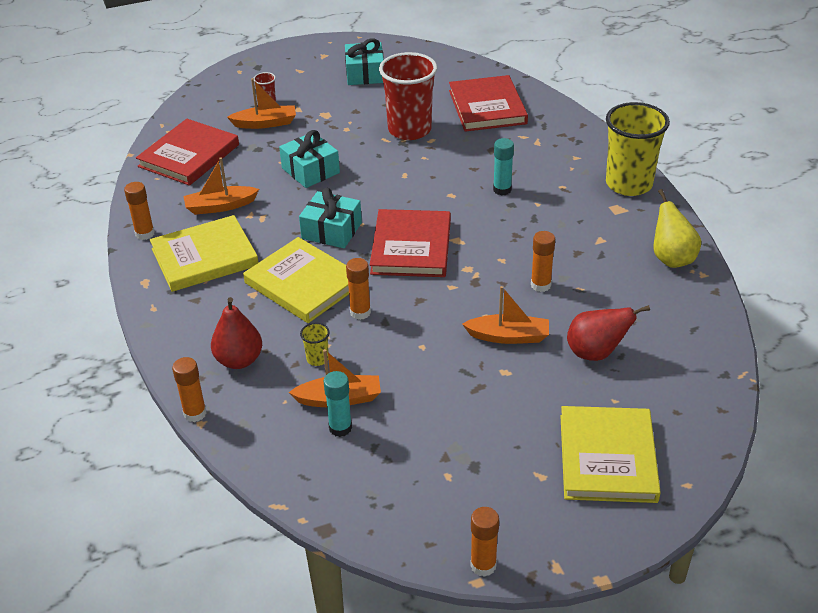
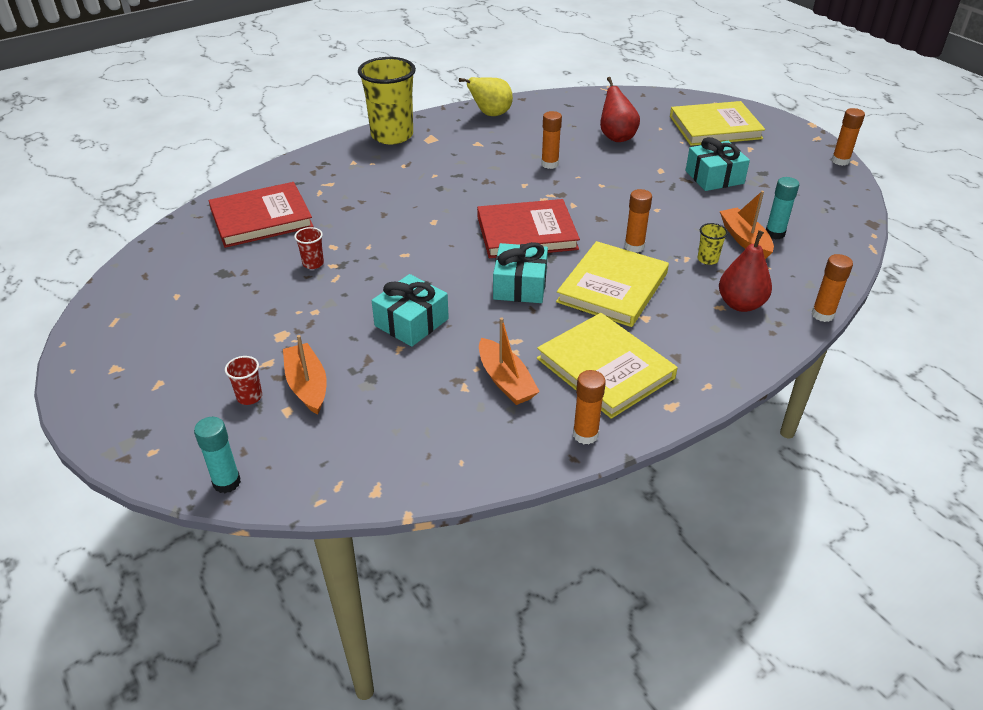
camera: 105 degrees left, 0 degrees up
(189, 156) = (399, 443): red book -> none
(365, 74) = (175, 319): turquoise gift -> turquoise gift (714, 177)
(409, 130) = (313, 263): red cup -> red cup, size x0.41
(502, 190) = (417, 194): turquoise glue stick -> turquoise glue stick (227, 482)
(508, 336) = (620, 172): orange boat -> none

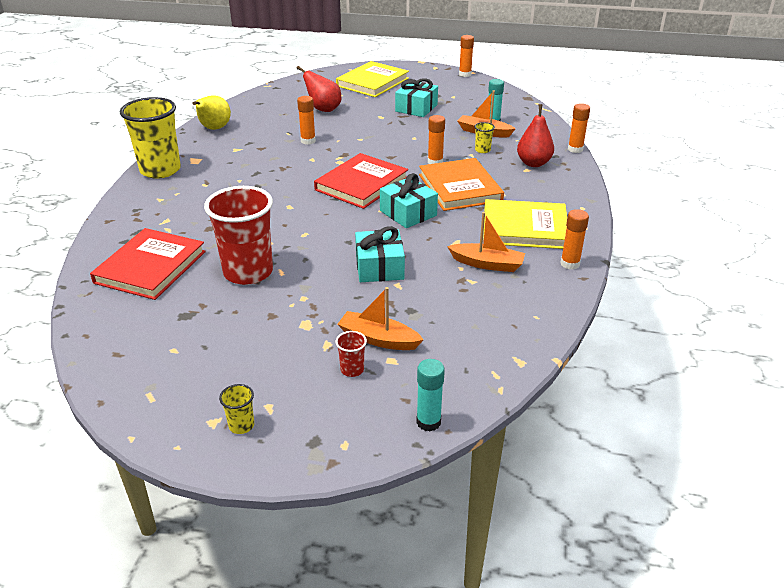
camera: 45 degrees left, 5 degrees down
(123, 384) = (241, 425): none -> yellow cup
(313, 263) = (248, 272): red cup -> red cup, size x2.46
(612, 287) = (460, 188): yellow book -> orange book

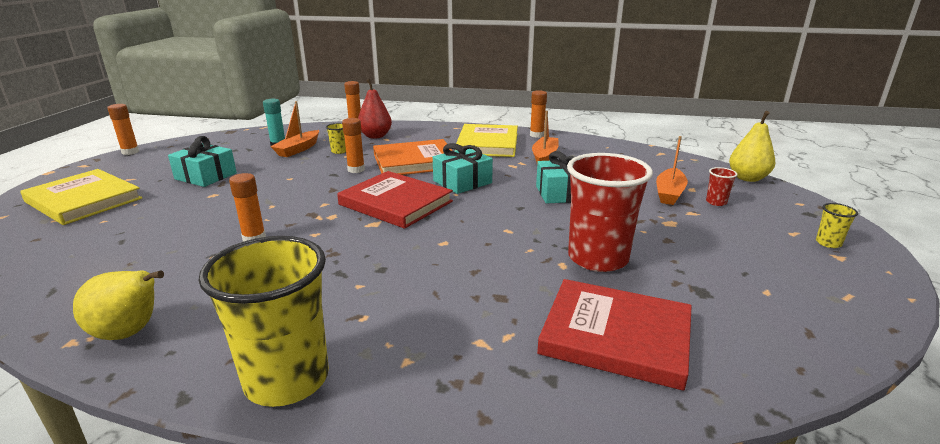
camera: 90 degrees left, 10 degrees down
(323, 109) = (148, 232): red pear -> none
(428, 422) = (747, 178): turquoise glue stick -> yellow pear

